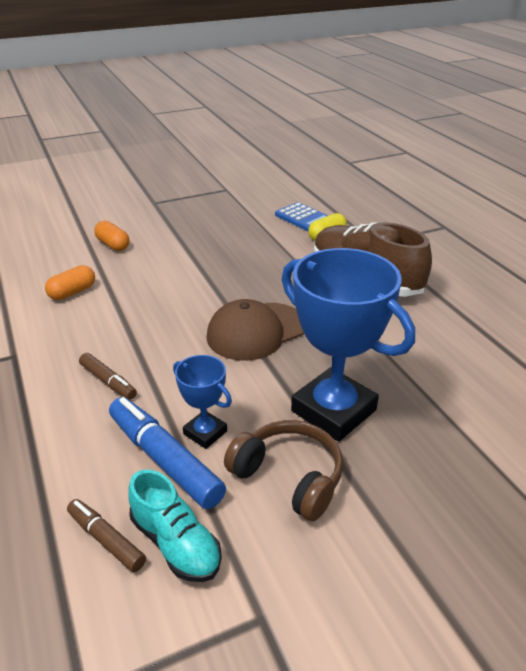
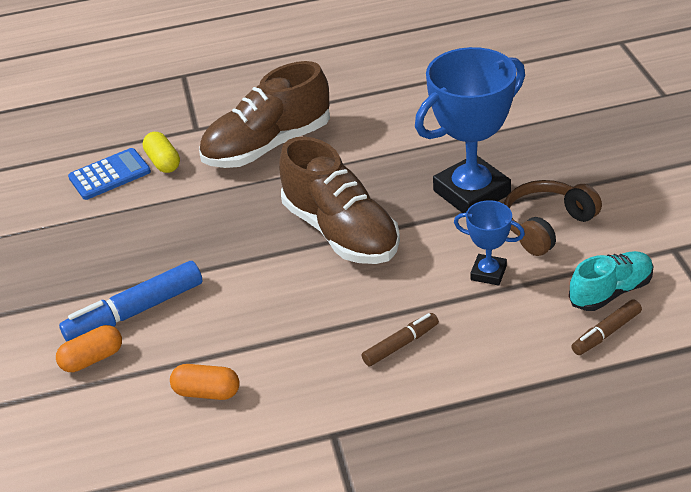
camera: 75 degrees left, 5 degrees up
(72, 292) = (207, 392): orange capsule -> orange capsule turned 45 degrees counterclockwise
(164, 459) = (519, 299): blue marker -> blue marker (135, 312)
(205, 432) = (488, 273): blue trophy -> blue trophy turned 60 degrees clockwise
(256, 331) = (341, 232): brown cap -> brown shoe

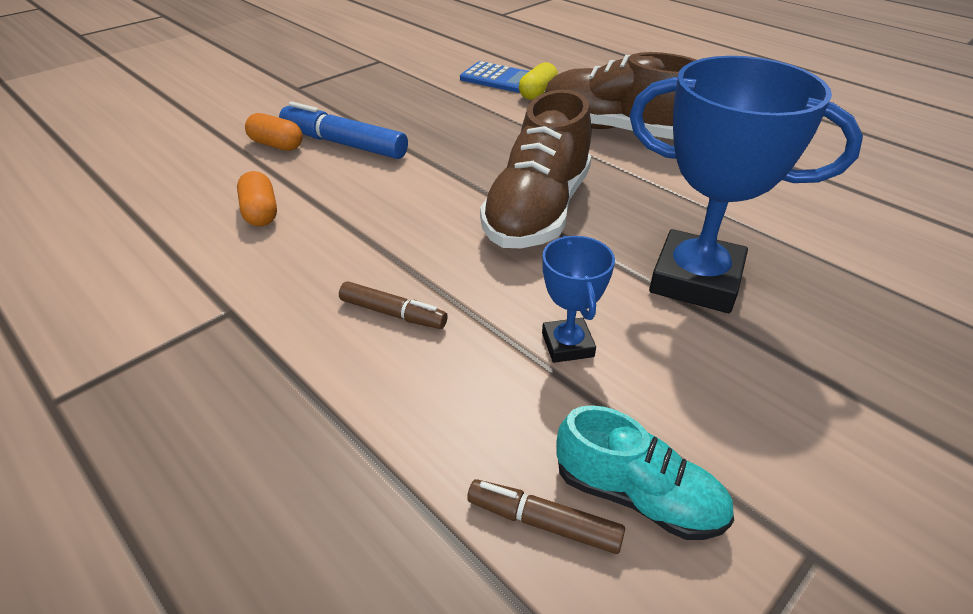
camera: 55 degrees right, 0 degrees up
(546, 226) = (707, 370): brown headphones -> none

